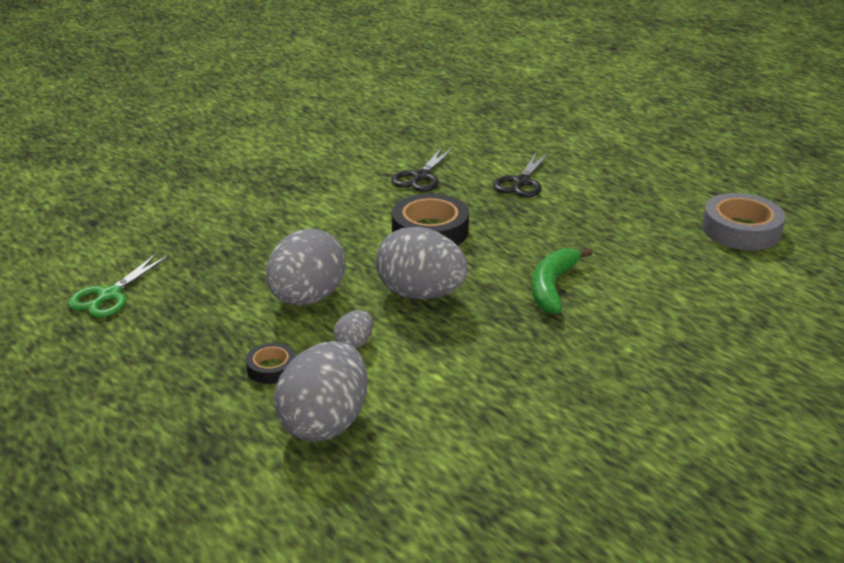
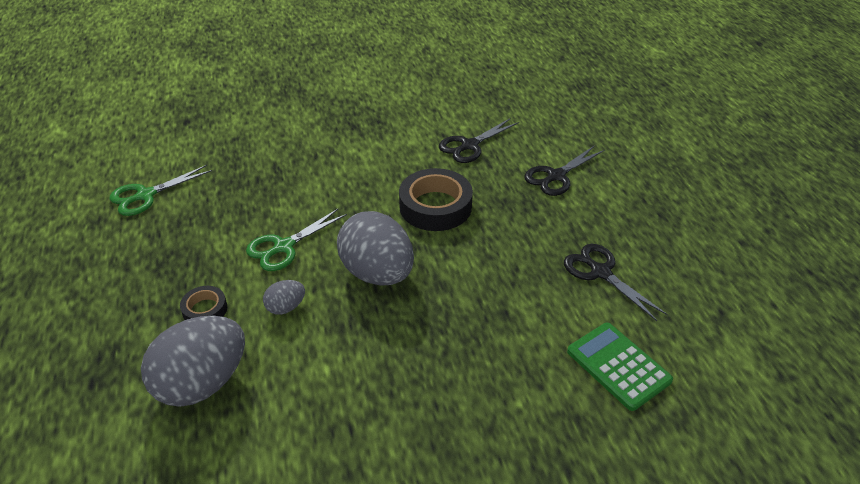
camera: 25 degrees right, 10 degrees up
(307, 298) = (283, 247): grey egg -> green scissors
(552, 286) = (499, 304): green banana -> none
(618, 241) = (600, 272): none -> black scissors
(686, 300) = (618, 366): none -> green calculator
(741, 230) = (740, 298): grey tape -> none

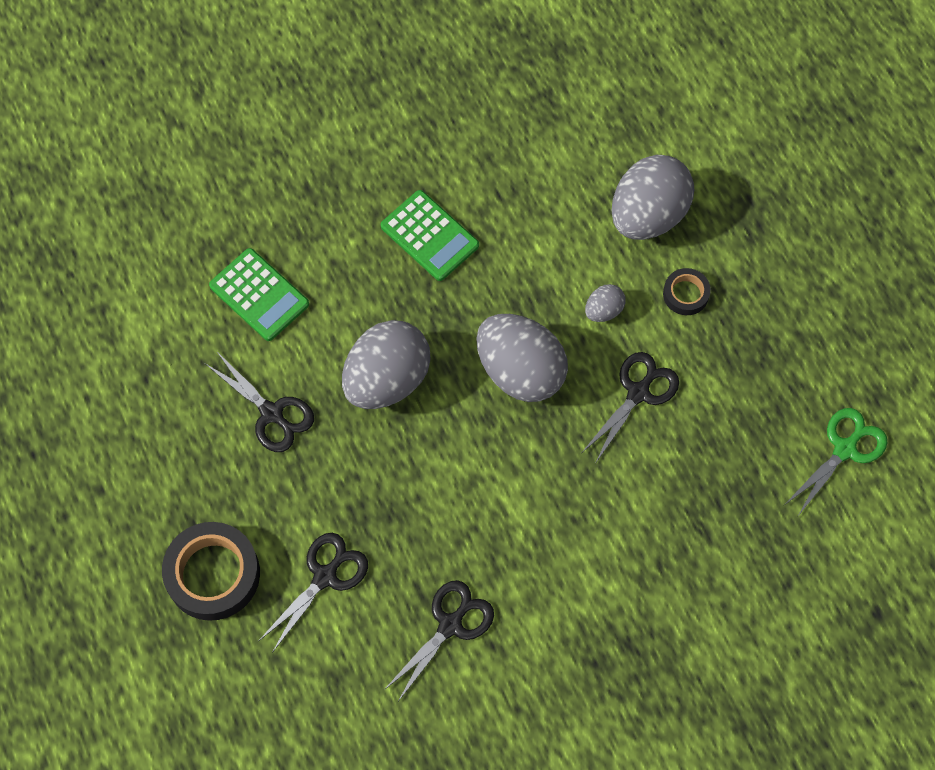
camera: 170 degrees right, 25 degrees up
(283, 247) = (638, 393): green scissors -> black scissors
(435, 206) = (476, 490): black tape -> black tape (213, 574)
(436, 396) = (429, 236): none -> green calculator
(496, 282) = (387, 379): none -> grey egg

